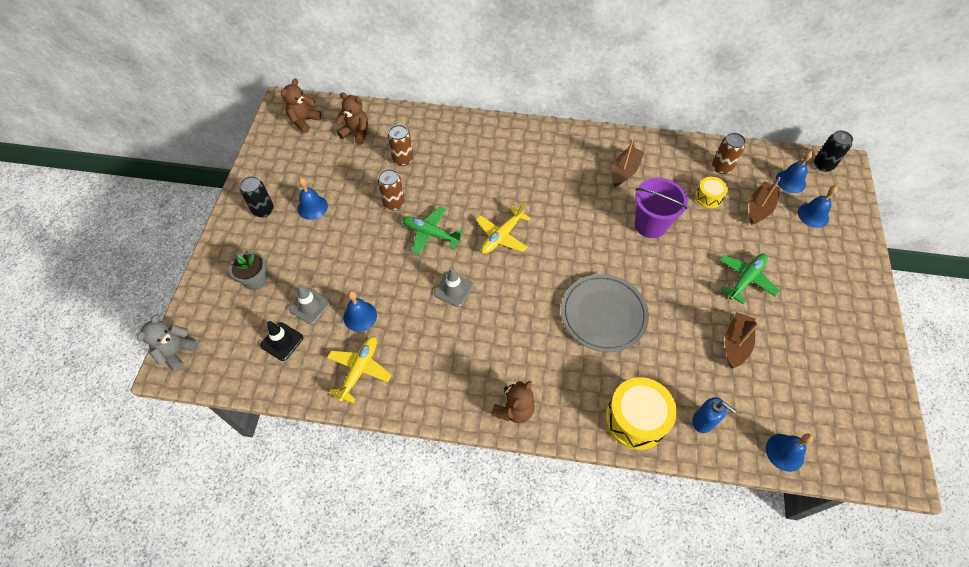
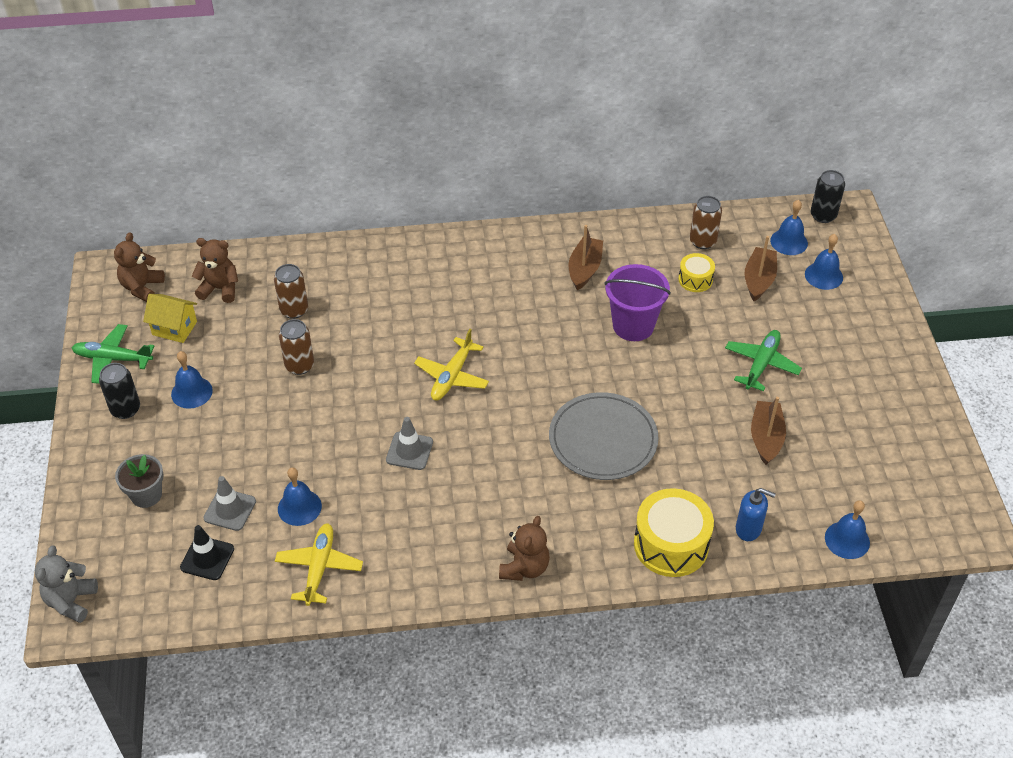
camera: 15 degrees left, 10 degrees down
(316, 156) = (174, 328): none -> yellow house
(430, 234) = (360, 392): green plane -> green plane (113, 359)

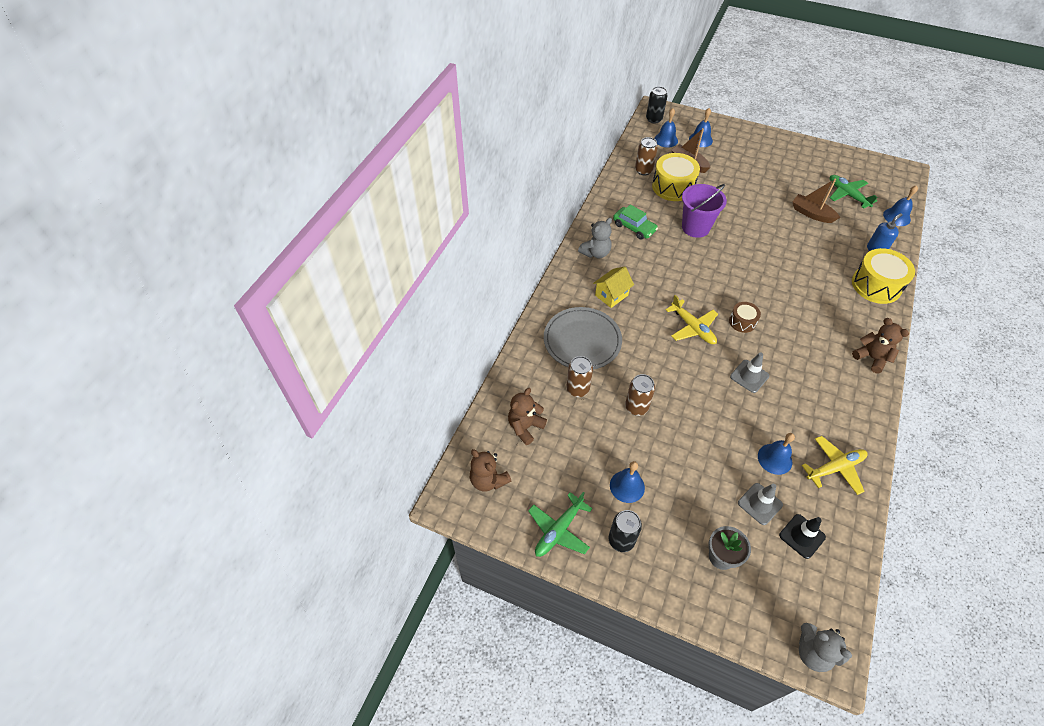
camera: 60 degrees left, 5 degrees up
(174, 328) = (550, 473): yellow house -> yellow house (611, 295)
(319, 567) = (835, 468): yellow plane -> yellow plane turned 120 degrees clockwise
(495, 420) = (742, 322): none -> brown drum
(512, 251) = (595, 253): none -> grey teddy bear
(584, 269) = (634, 227): brown boat -> green car
(603, 439) = (782, 279): grey plate -> grey plate (582, 340)
(695, 279) = (673, 187): yellow drum -> yellow drum, size x1.86
(761, 364) = (755, 191): green plane -> green plane (847, 195)

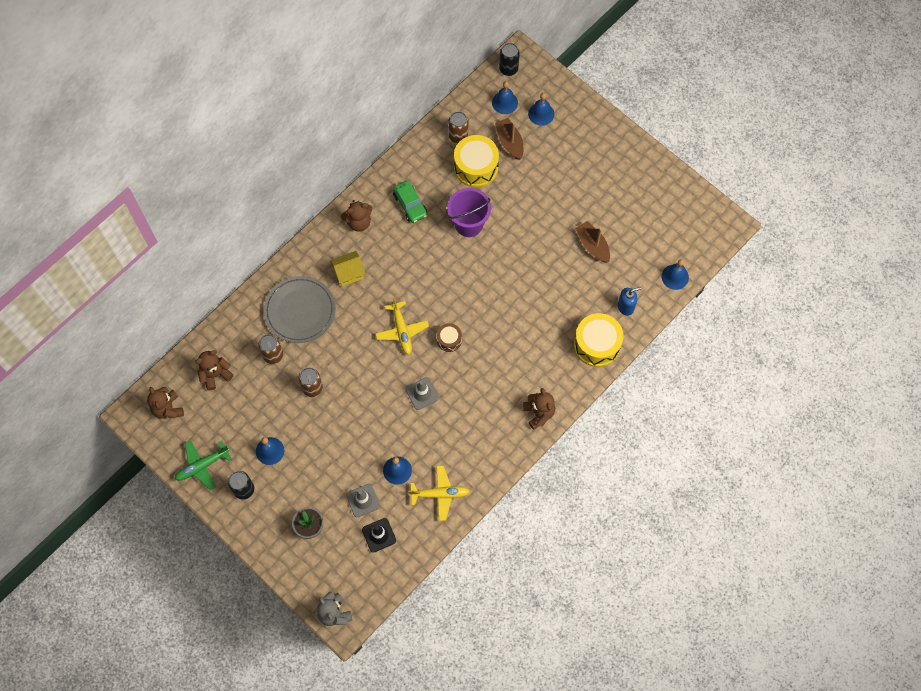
camera: 20 degrees right, 15 degrees up
(595, 253) = (358, 222): grey teddy bear -> brown teddy bear
(847, 195) = (645, 234): green plane -> none

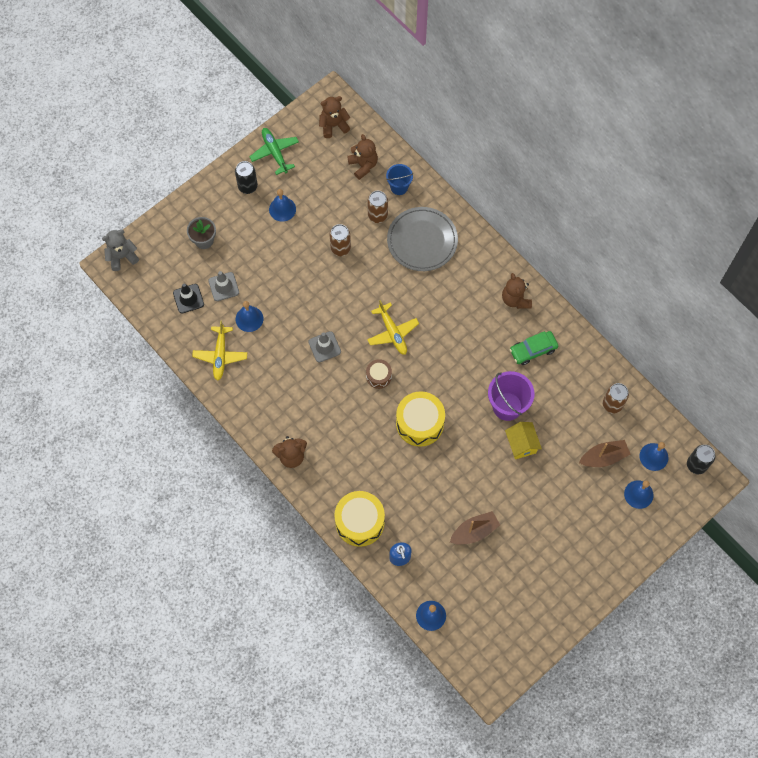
camera: 95 degrees right, 0 degrees up
(240, 337) = (399, 187): none -> blue bucket
(349, 273) = (459, 287): yellow house -> yellow house (521, 444)
(402, 331) = (392, 332): yellow plane -> yellow plane turned 105 degrees counterclockwise
(476, 167) = (574, 419): yellow drum -> yellow drum (420, 423)

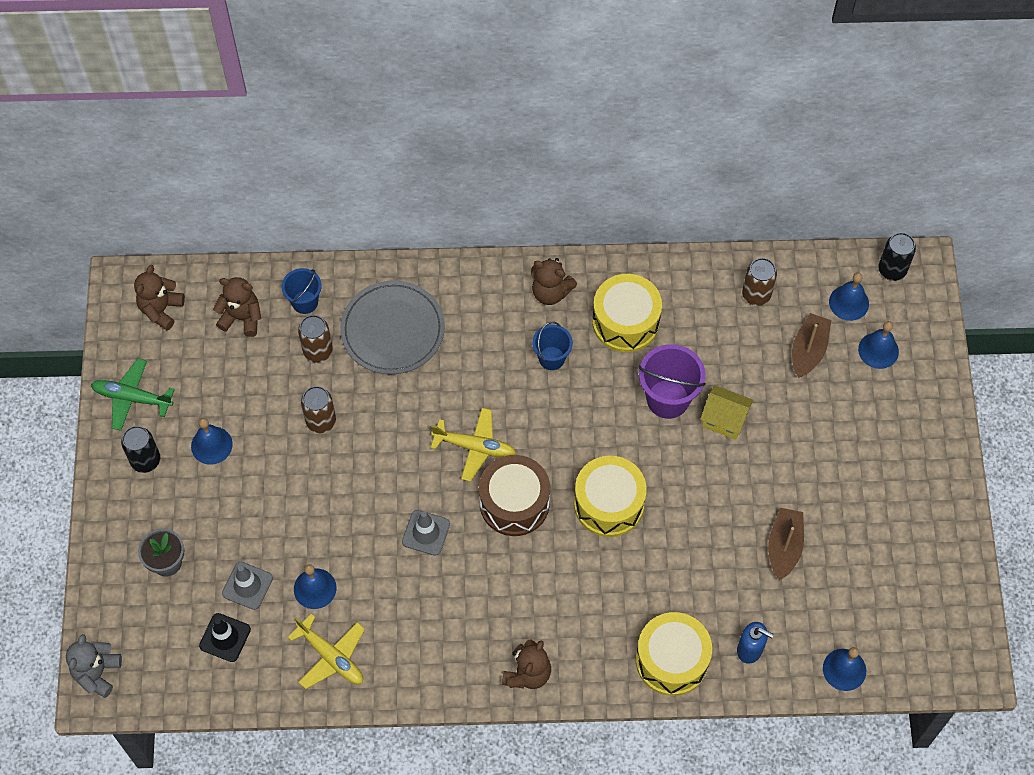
camera: 50 degrees left, 5 degrees down
(378, 376) = (514, 503): brown drum -> brown drum, size x1.86
(477, 330) = (551, 358): none -> blue bucket
(533, 350) = (625, 322): green car -> yellow drum

